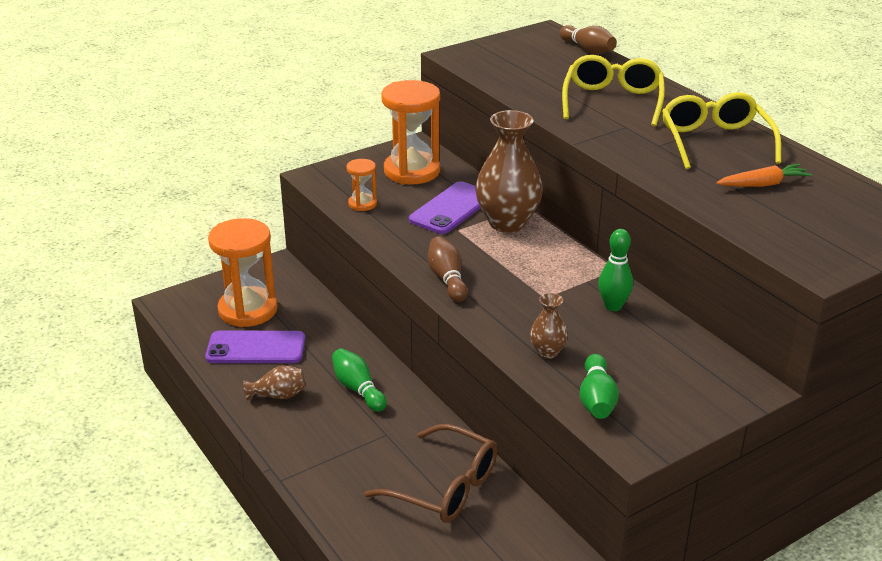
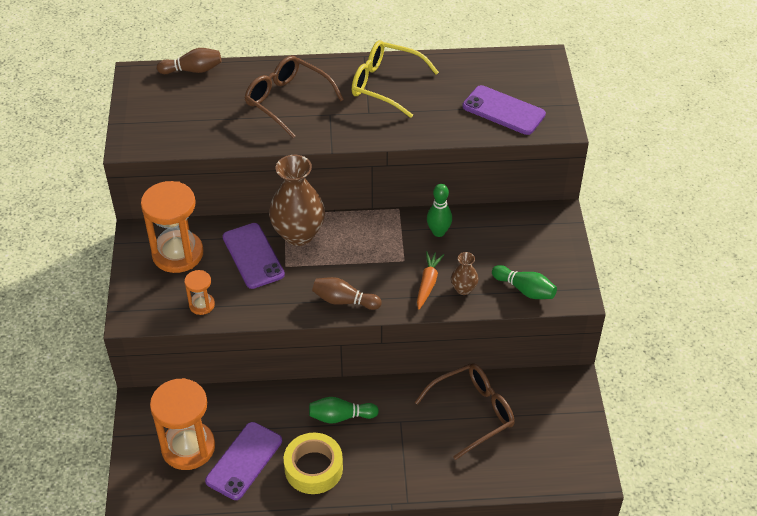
camera: 60 degrees left, 15 degrees up
(278, 395) = (313, 468): brown vase -> yellow tape
(612, 101) = (287, 101): yellow glasses -> brown glasses
(763, 184) = (455, 95): orange carrot -> orange carrot (428, 283)
(786, 221) = (503, 110): none -> purple phone

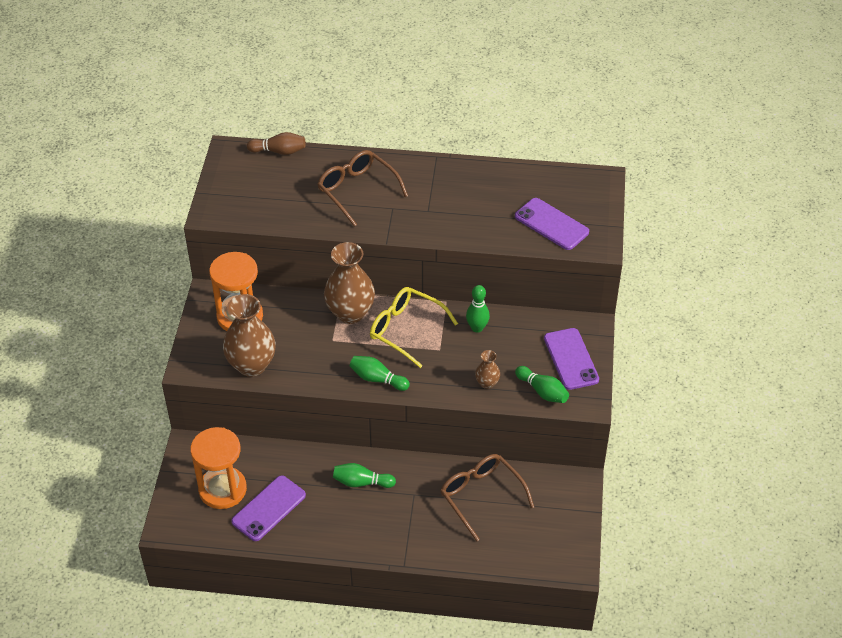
camera: 10 degrees right, 0 degrees up
(202, 305) = (252, 365): orange hourglass -> brown vase
(253, 256) = (305, 327): purple phone -> purple phone (571, 359)
(313, 468) = (328, 524): yellow tape -> none
(344, 301) = (377, 379): brown bowling pin -> green bowling pin
(385, 85) = (449, 186): yellow glasses -> yellow glasses (405, 329)
(428, 283) = (456, 373): orange carrot -> none
(473, 412) = (481, 496): brown glasses -> brown glasses turned 105 degrees counterclockwise

